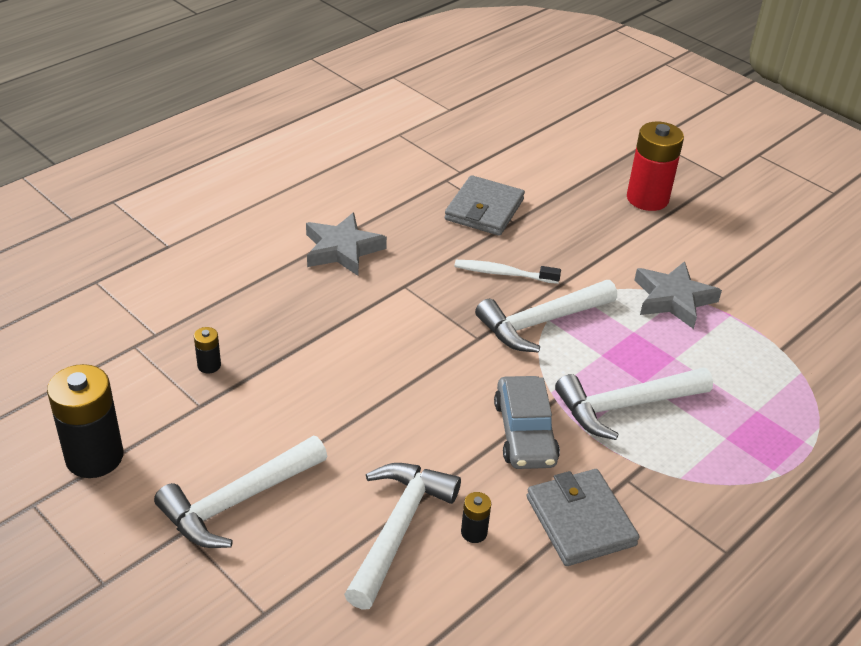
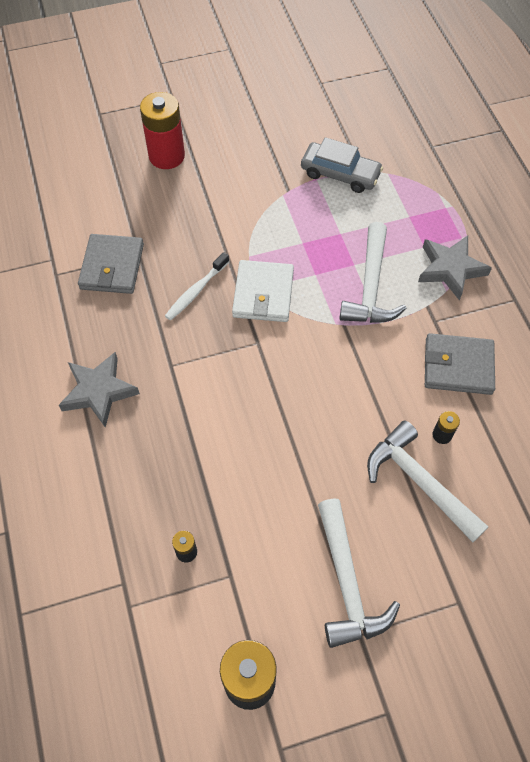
camera: 60 degrees left, 20 degrees up
(484, 210) = (112, 266): grey wallet -> grey wallet turned 45 degrees clockwise
(524, 432) = (366, 359): grey car -> grey car (340, 174)
(541, 322) = (263, 294): white hammer -> white wallet
(673, 299) = (283, 202): grey star -> grey star (450, 269)

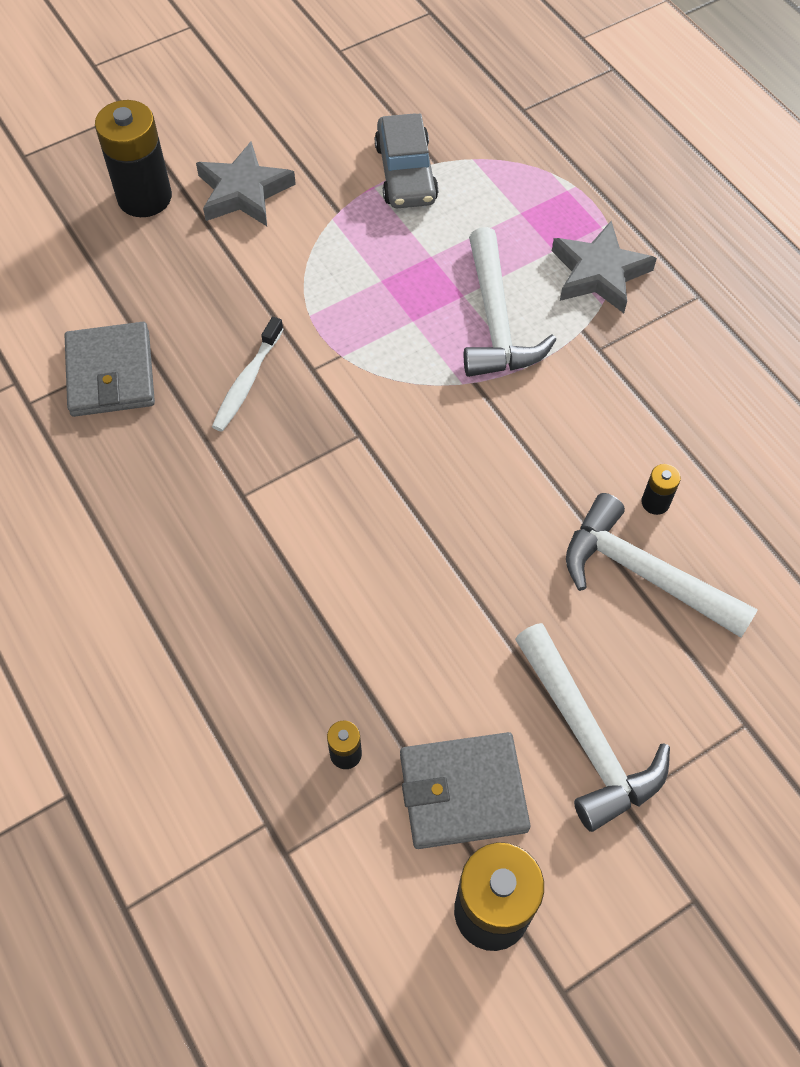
camera: 15 degrees left, 0 degrees up
(99, 391) = (146, 557): grey star -> grey star (244, 191)
(167, 156) = (144, 197): red battery -> black battery
(263, 294) = (346, 364): white wallet -> none
(340, 174) = (405, 173): grey car -> grey car turned 75 degrees clockwise
(458, 366) = (649, 404): grey wallet -> grey wallet (463, 792)

